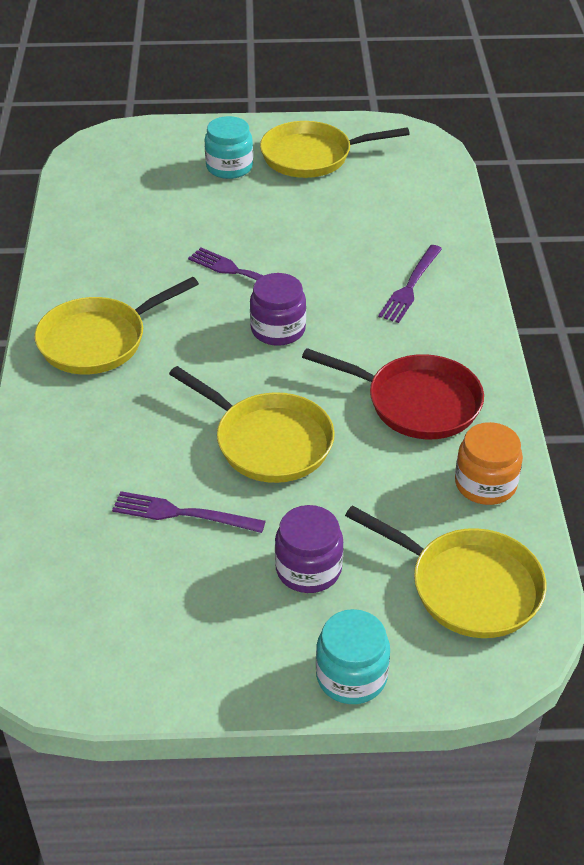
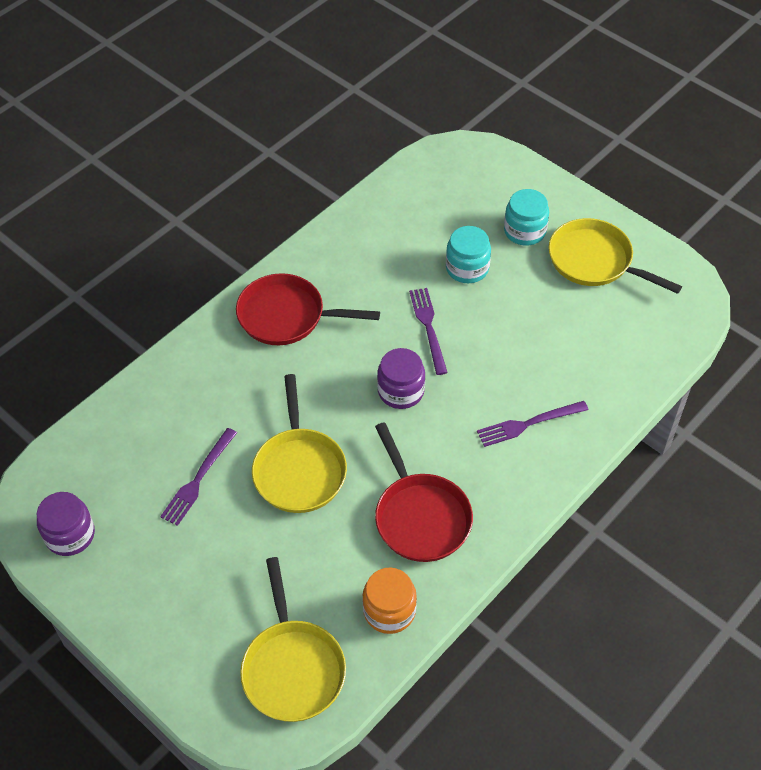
camera: 45 degrees right, 10 degrees up
(99, 340) = (287, 316): yellow pan -> red pan
(183, 514) = (198, 479): purple fork -> purple fork turned 120 degrees counterclockwise
(308, 569) = (221, 575): purple jar -> purple jar (70, 535)
(351, 676) = (165, 661): turquoise jar -> turquoise jar (467, 268)

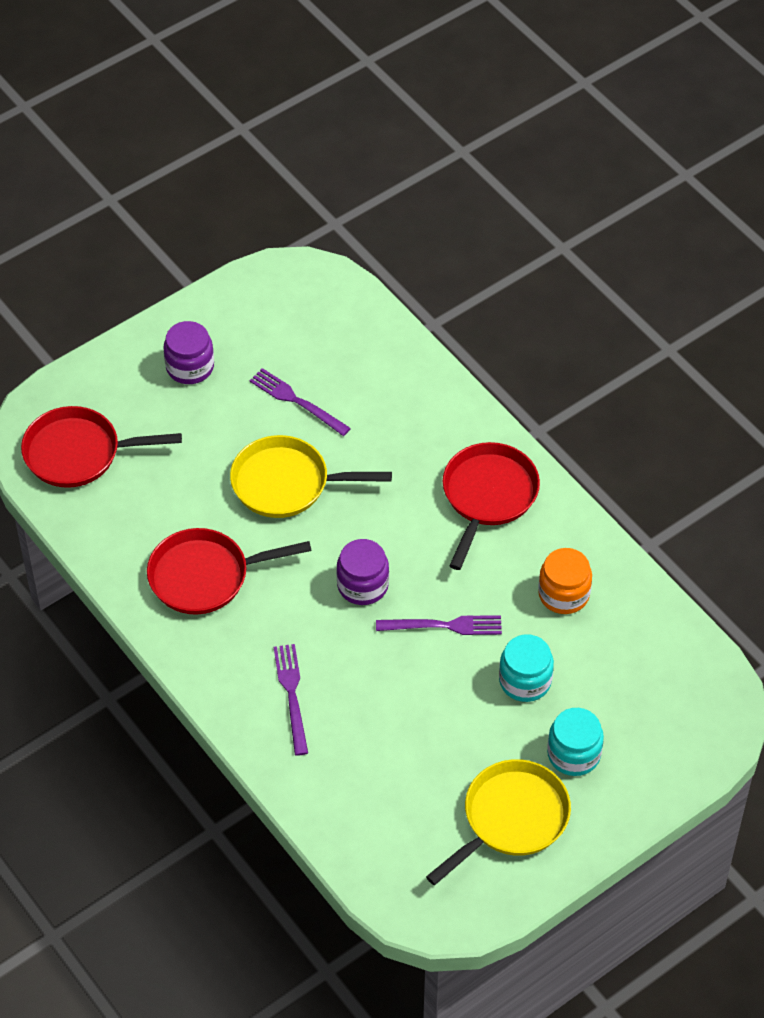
camera: 100 degrees right, 0 degrees up
(70, 535) = (261, 301): purple jar -> purple jar (190, 367)
(292, 667) = (79, 453): yellow pan -> red pan
(389, 610) = (112, 534): orange jar -> orange jar (563, 594)

